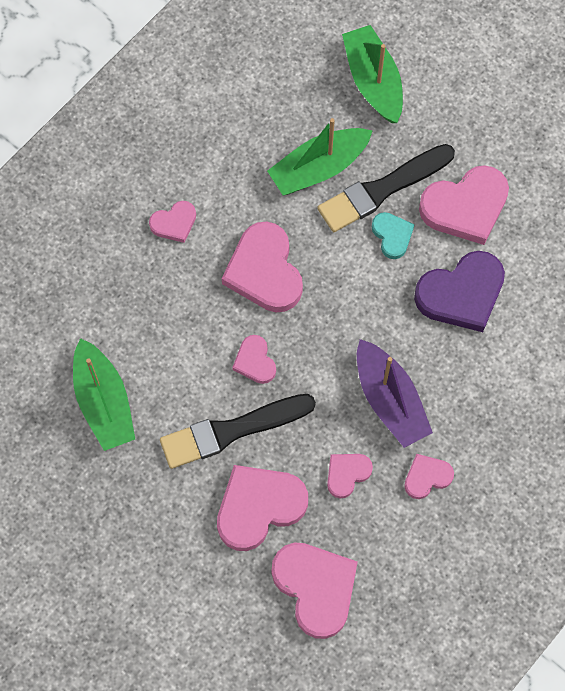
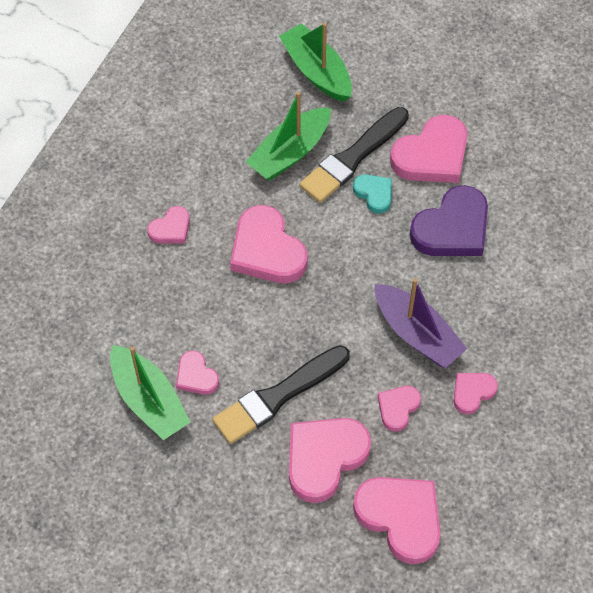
camera: 15 degrees left, 10 degrees down
(255, 361) = (281, 330): pink heart -> pink heart (196, 376)

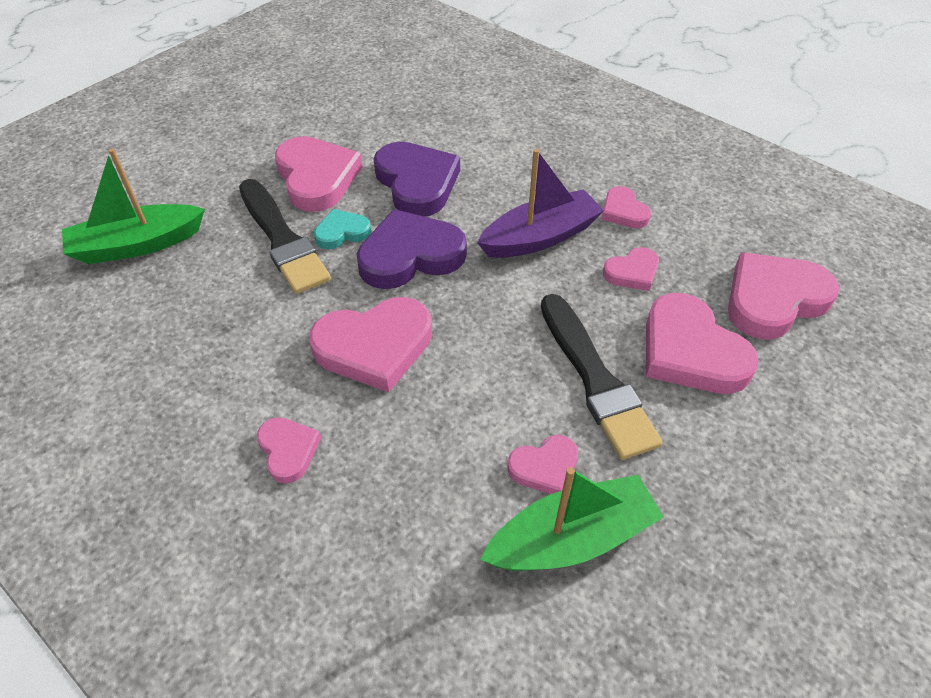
camera: 75 degrees left, 10 degrees down
(290, 152) = (240, 294): green boat -> none
(364, 247) = (410, 255): none -> purple heart
(398, 408) = (632, 272): pink heart -> pink heart turned 75 degrees counterclockwise

